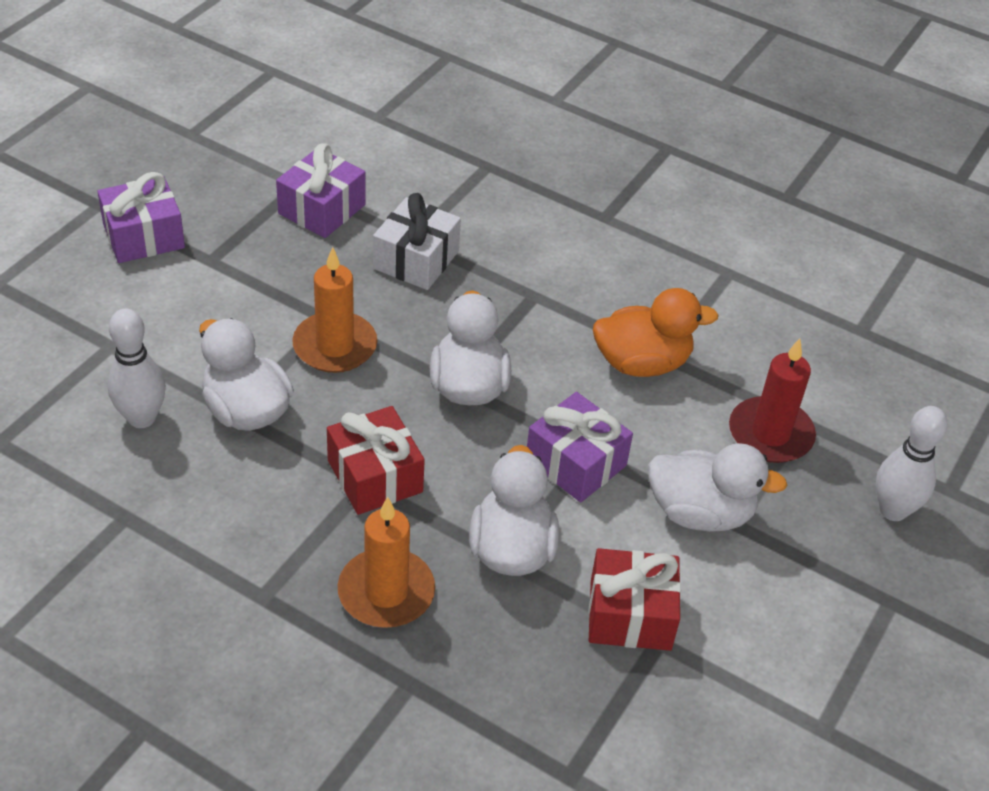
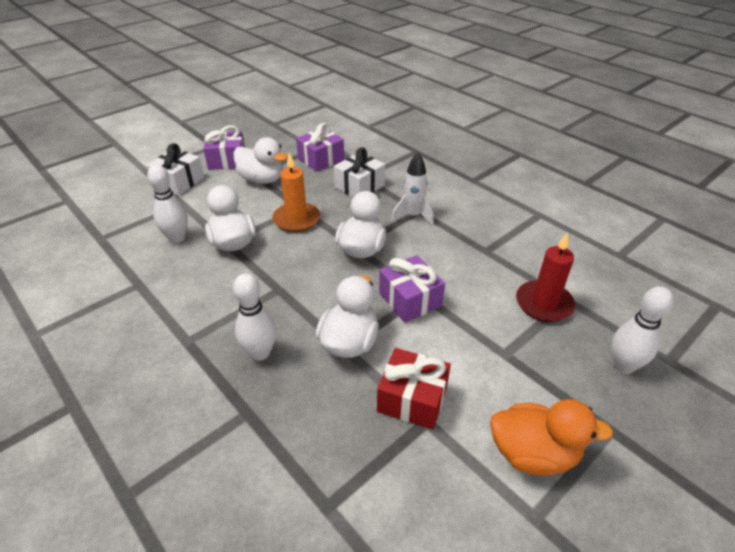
camera: 20 degrees right, 5 degrees down
(77, 300) = (179, 182): none -> white gift
(375, 476) = (286, 287): red gift -> none
(386, 592) = (260, 353): orange candle -> white bowling pin
(529, 308) = (413, 216): none -> white rocket
(642, 363) = (471, 252): orange duck -> orange duck (533, 453)
(700, 513) = (482, 343): white duck -> white duck (262, 179)

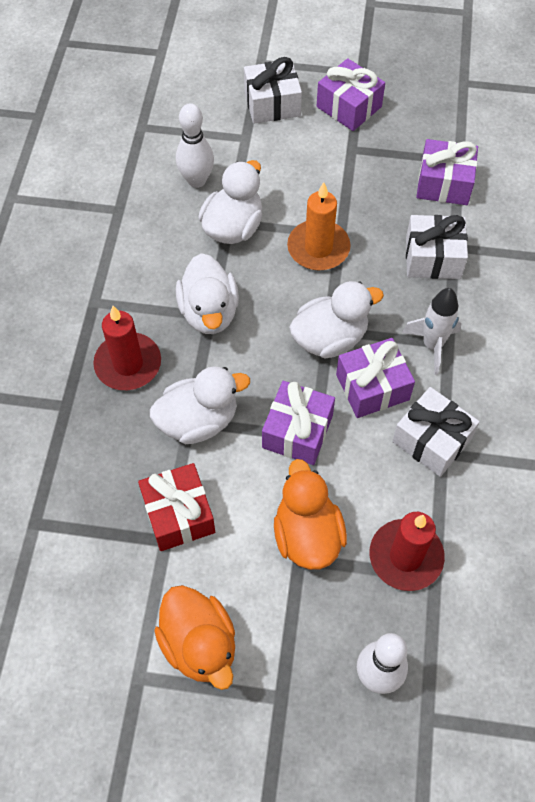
camera: 50 degrees right, 20 degrees up
(260, 353) = (128, 364): white bowling pin -> red candle
(262, 179) = (350, 164): white duck -> white duck (209, 312)
(414, 252) = (372, 387): none -> purple gift
(474, 250) = (432, 440): none -> white gift
(490, 339) = (307, 535): none -> orange duck

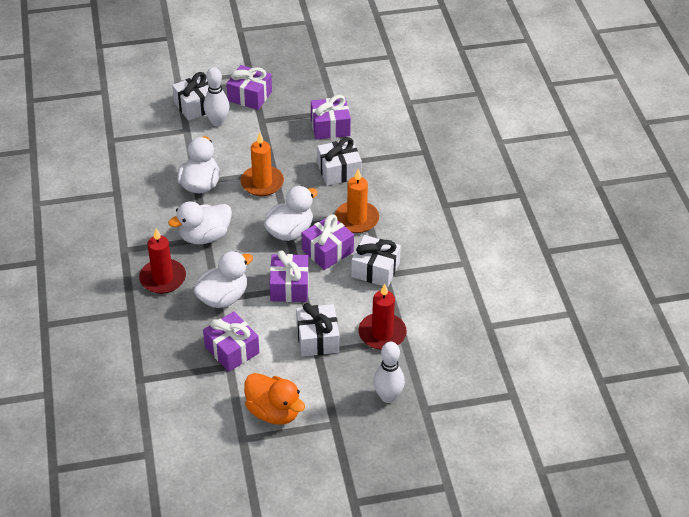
camera: 20 degrees left, 15 degrees down
(178, 514) = (232, 350): red gift -> purple gift
(197, 180) = (163, 163): white bowling pin -> white bowling pin (217, 122)
(209, 312) = (204, 236): white duck -> white duck turned 90 degrees clockwise
(307, 535) = (317, 339): orange duck -> white gift
(432, 345) = (356, 219): white rocket -> orange candle

